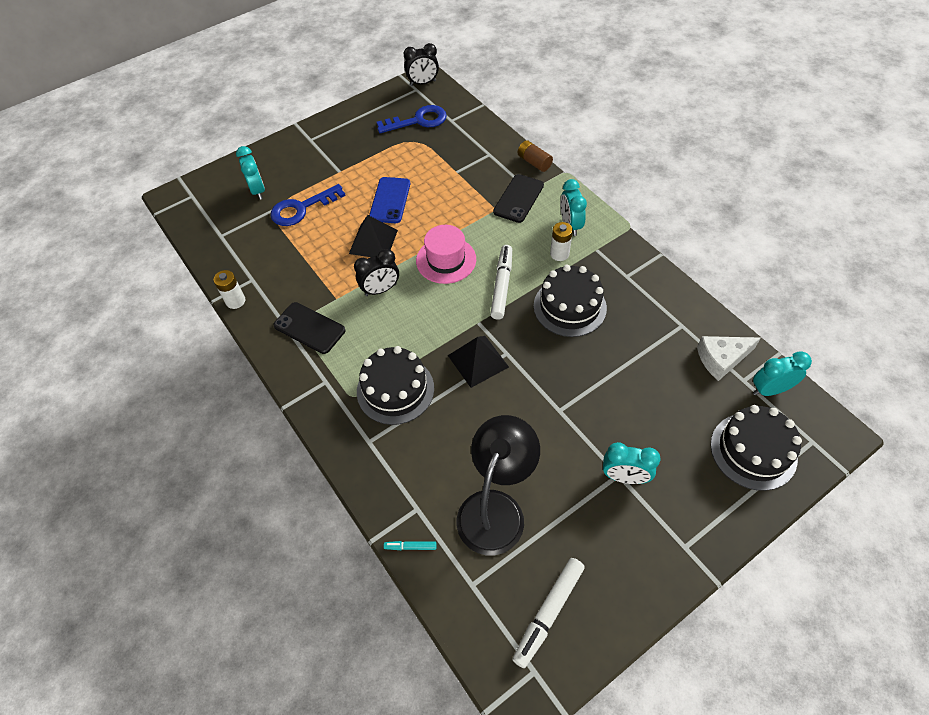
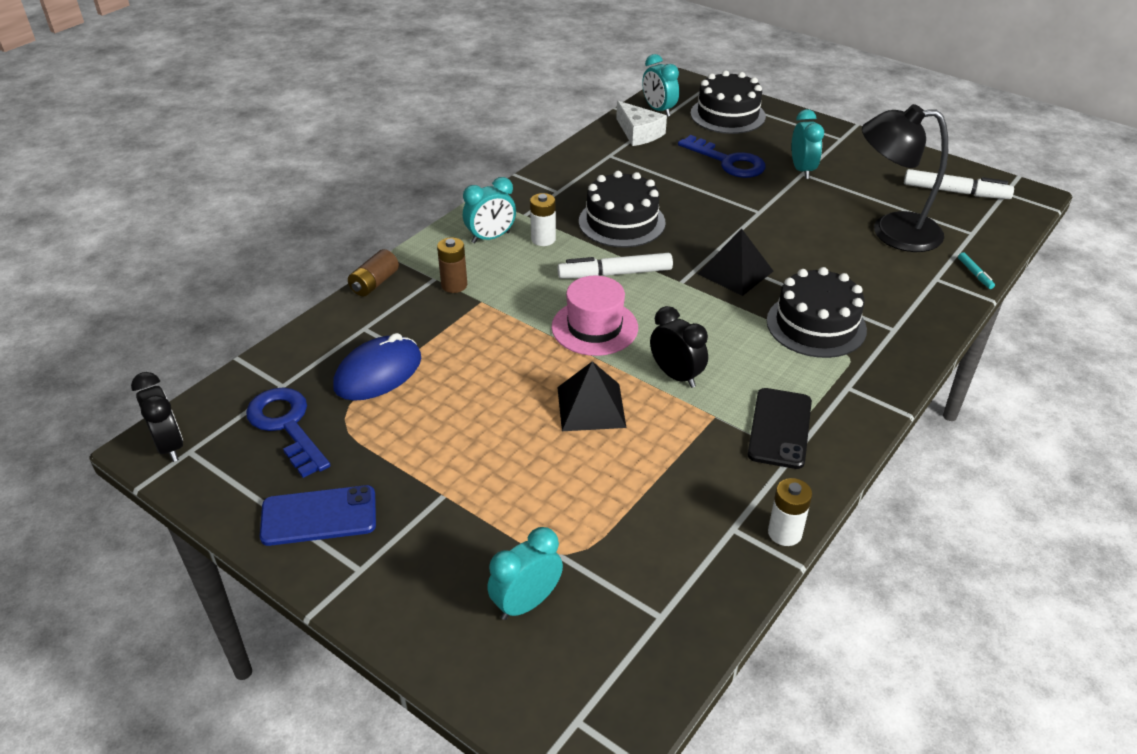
camera: 110 degrees left, 15 degrees down
(301, 208) = (551, 518): blue key -> blue key (728, 162)
(390, 200) = (496, 411): blue phone -> blue phone (319, 516)
(445, 156) = (378, 373): none -> blue mouse
(518, 198) = (454, 285): black phone -> brown battery

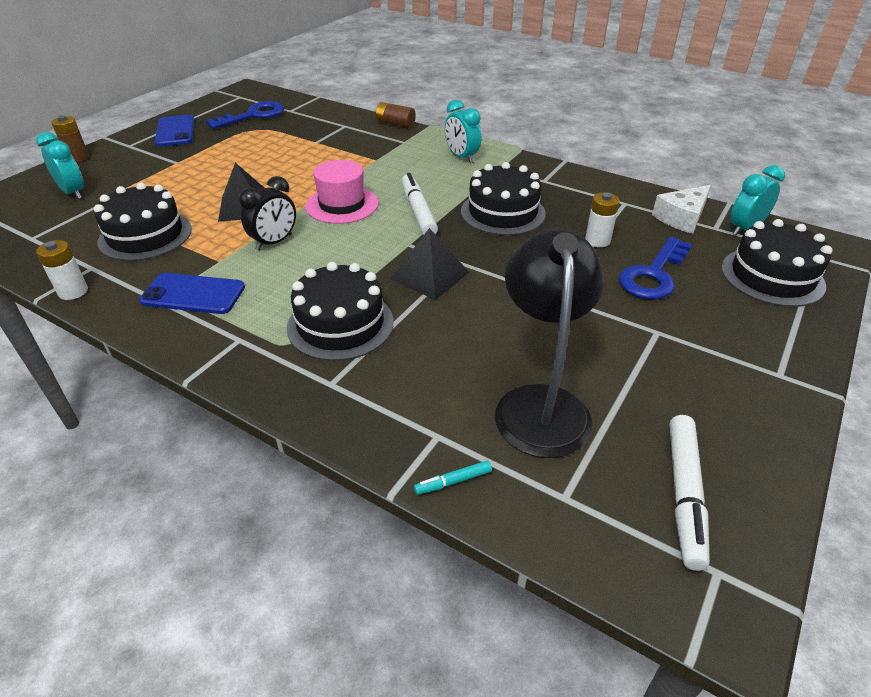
camera: 85 degrees right, 0 degrees up
(169, 446) = (245, 92): black clock -> none
(378, 373) = (297, 134): blue mouse -> none
(454, 285) = (395, 149): brown battery -> brown battery (78, 158)
(543, 239) = (464, 178): white battery -> white battery (597, 240)
(658, 491) = (145, 235): none -> black cake
(779, 428) = (193, 294): black phone -> blue phone
(802, 170) = (665, 332): turquoise clock -> none

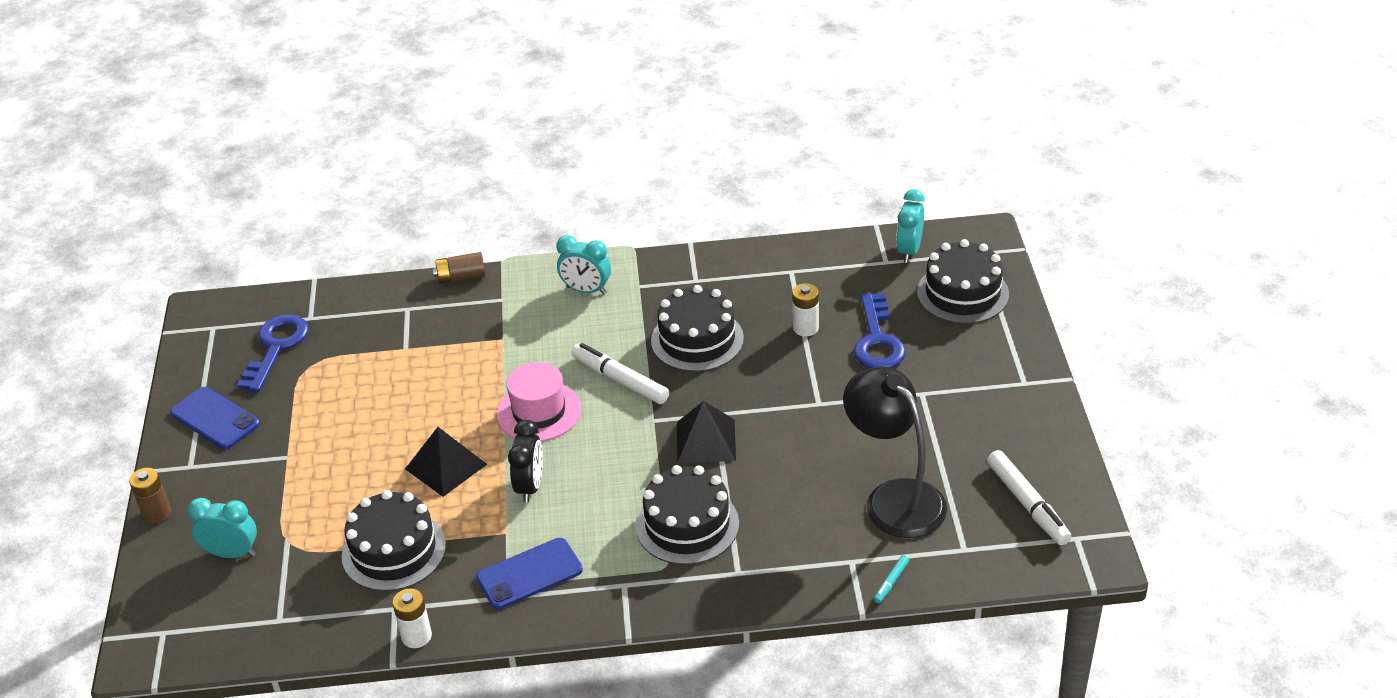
camera: 35 degrees left, 0 degrees up
(682, 218) = (851, 264): white cheese -> none

